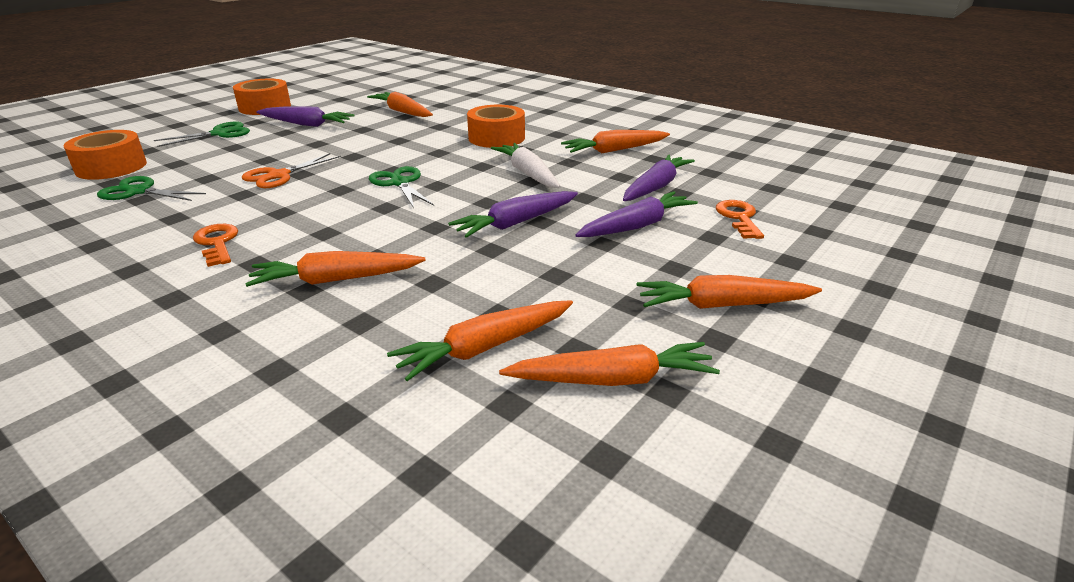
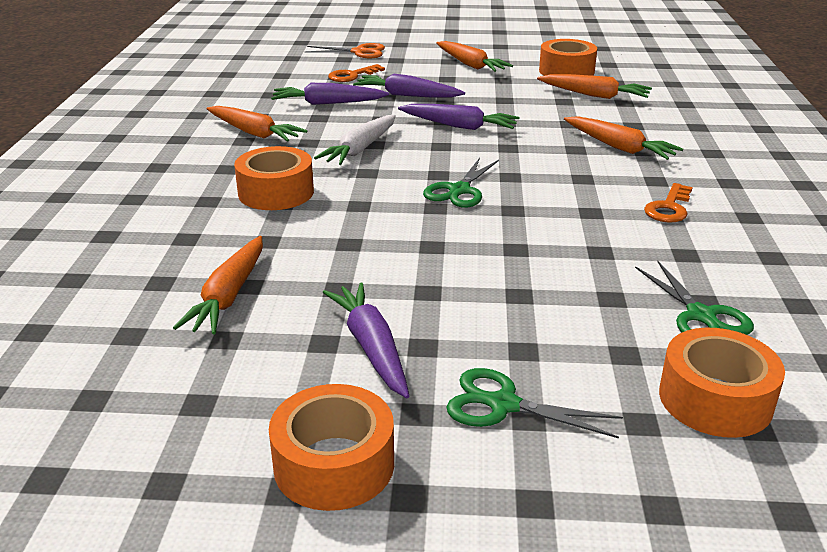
camera: 125 degrees left, 0 degrees up
(279, 175) = (538, 258): orange scissors -> orange scissors (359, 52)
(612, 380) = (566, 71): orange carrot -> orange tape

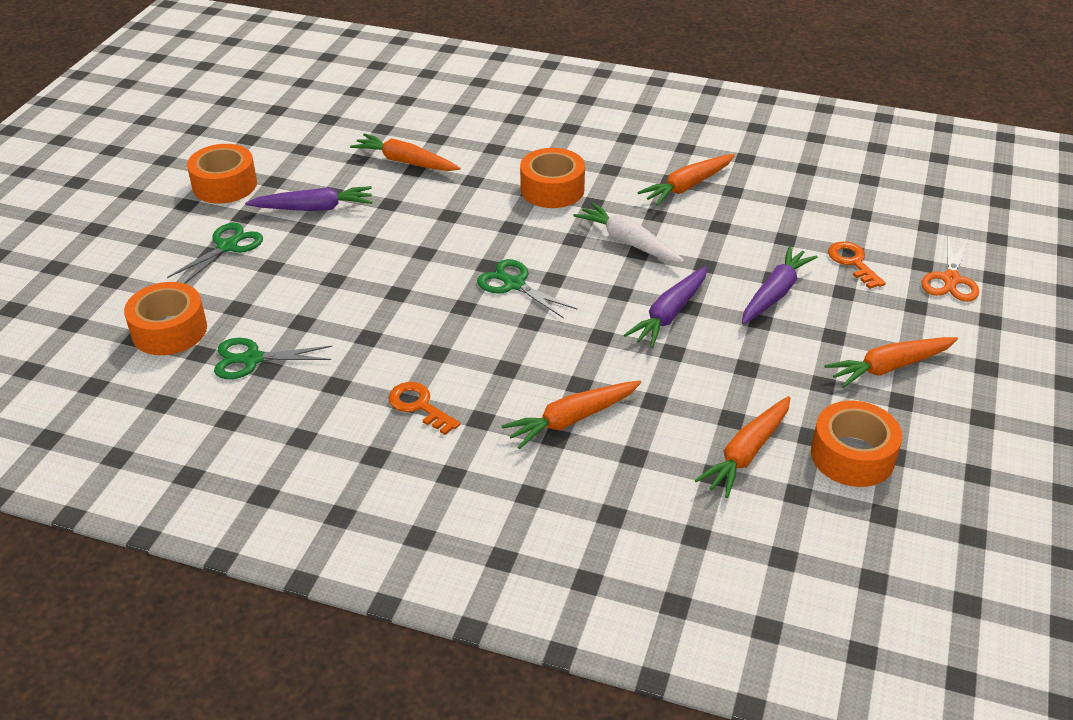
camera: 105 degrees right, 10 degrees up
(327, 103) = (760, 236): purple carrot -> none

